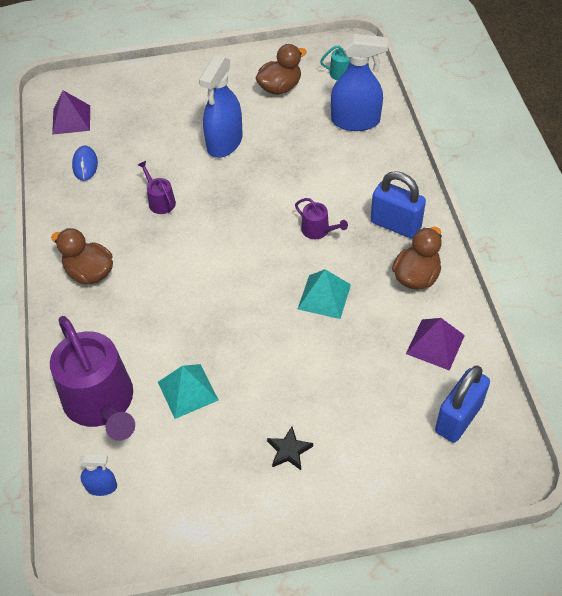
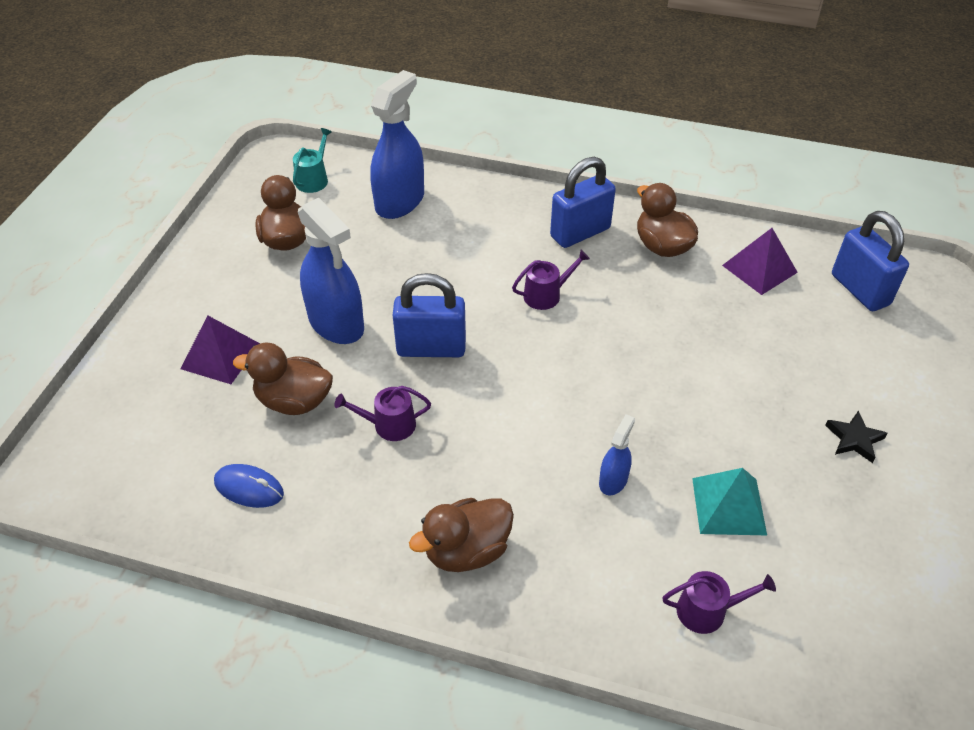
camera: 65 degrees left, 5 degrees down
(71, 119) = (137, 475): purple pyramid -> purple pyramid (220, 356)
(101, 402) = (707, 611): purple watering can -> purple watering can, size x0.44
(101, 486) = (846, 655): blue spray bottle -> blue spray bottle (613, 480)
(154, 153) = (294, 401): none -> brown duck
(232, 193) = (431, 348): none -> blue padlock
(324, 296) = (649, 327): turquoise pyramid -> none

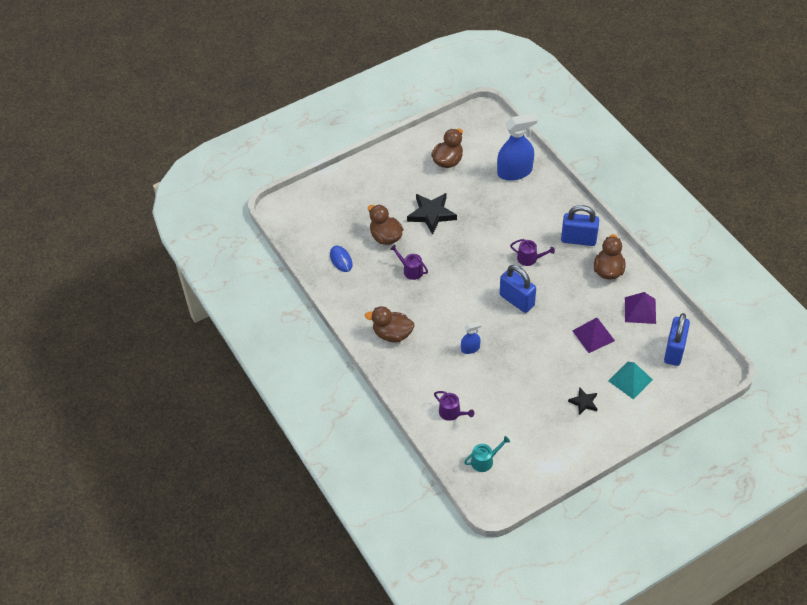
camera: 45 degrees right, 5 degrees up
(220, 356) = (376, 199): purple pyramid -> purple pyramid (593, 335)
(314, 179) = (488, 136): turquoise watering can -> turquoise watering can (484, 460)
(336, 323) = (431, 214): blue spray bottle -> black star
(431, 348) = (458, 250): blue padlock -> blue padlock (517, 300)
(728, 506) = (502, 388): turquoise pyramid -> turquoise pyramid (630, 380)

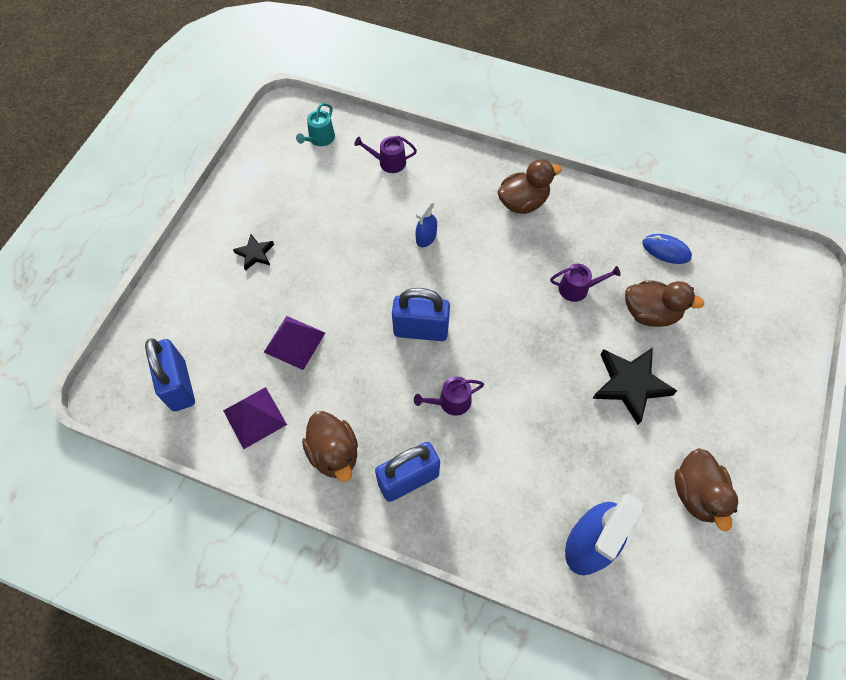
camera: 140 degrees right, 10 degrees up
(630, 380) = (215, 312): turquoise pyramid -> none

